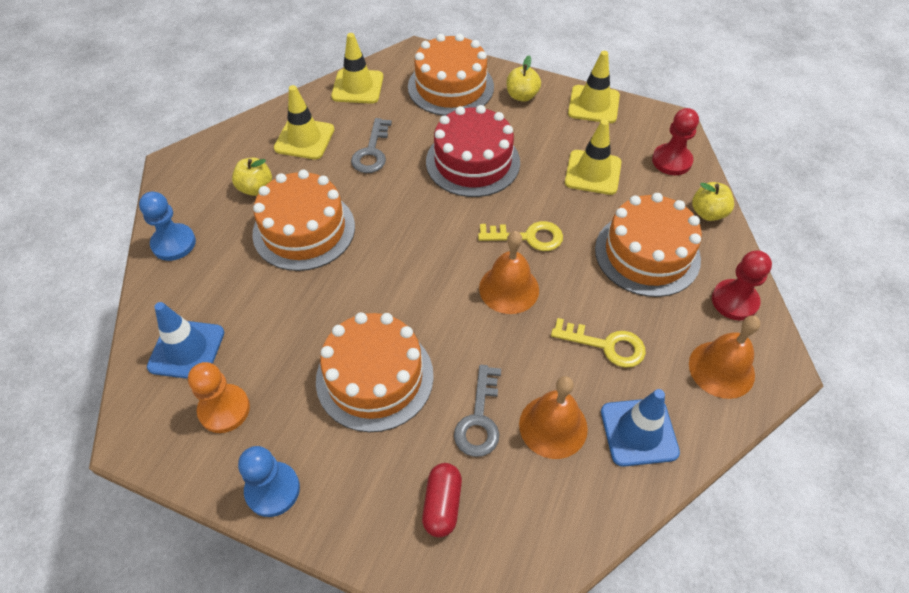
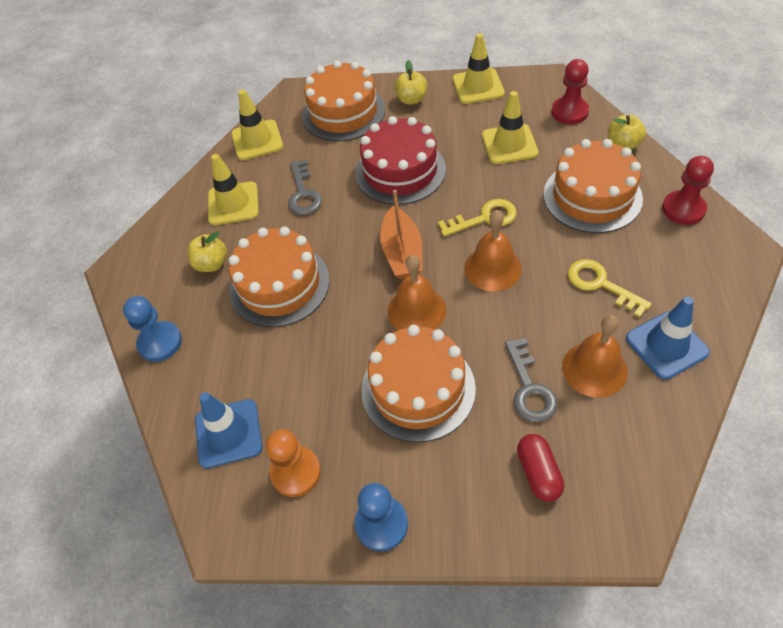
camera: 15 degrees left, 0 degrees up
(431, 241) = (402, 252): none -> orange boat
(606, 345) = (600, 284): yellow key -> yellow key turned 135 degrees counterclockwise
(721, 369) = (703, 268): orange bell -> orange bell (416, 310)

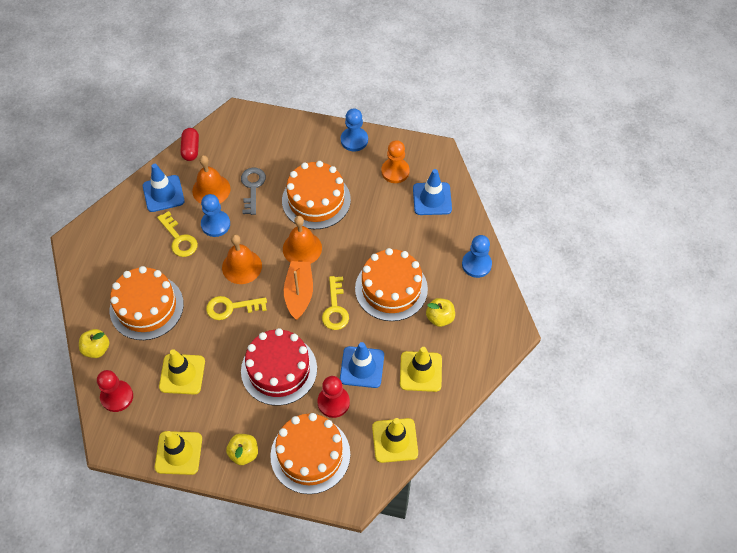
camera: 175 degrees left, 5 degrees up
(303, 193) = (362, 367): grey key -> blue traffic cone
(349, 246) = (335, 308): none -> yellow key
(538, 473) = (267, 146): red capsule -> red capsule (191, 149)
(558, 316) = (215, 224): none -> blue pawn
(683, 209) = (92, 280): red pawn -> red pawn (333, 402)

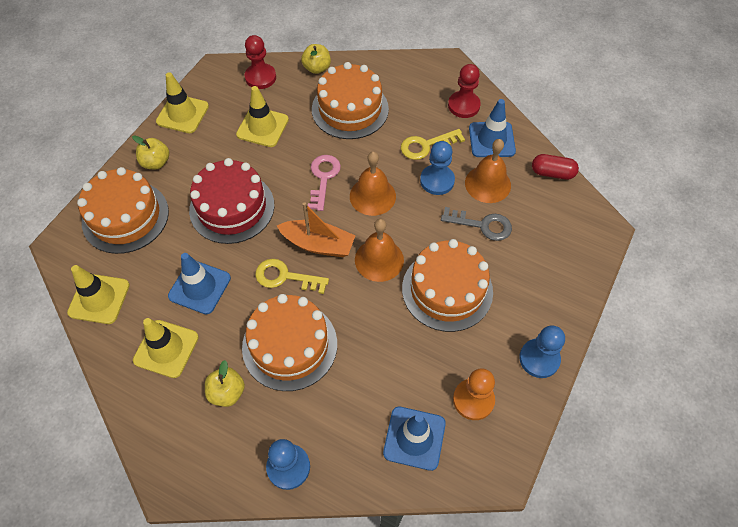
camera: 105 degrees right, 0 degrees up
(231, 307) = (323, 178): yellow key -> pink key
(333, 402) = (171, 250): red pawn -> red pawn (463, 105)

